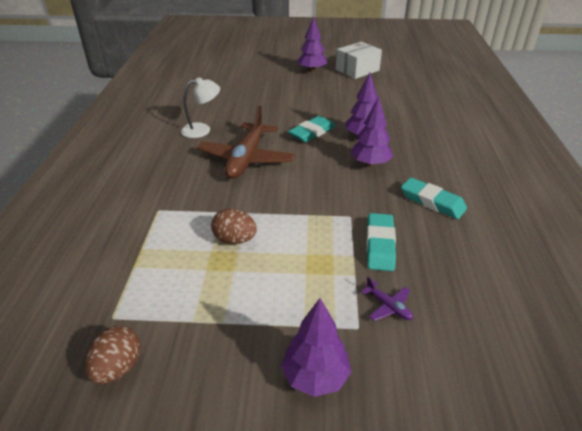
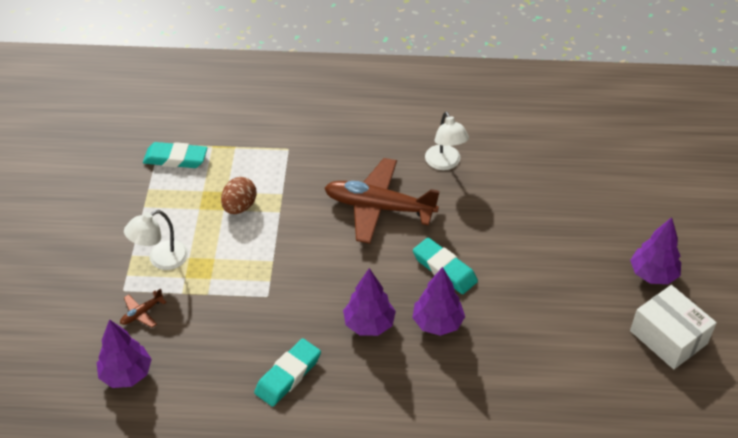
camera: 90 degrees right, 10 degrees up
(118, 368) = (114, 156): brown egg -> none
(309, 297) = (161, 259): none -> white lamp
(315, 376) = (84, 261): purple tree -> purple tree (126, 374)
(380, 245) = (220, 316): turquoise eraser -> turquoise eraser (175, 159)
(388, 306) = (142, 313): purple plane -> brown plane

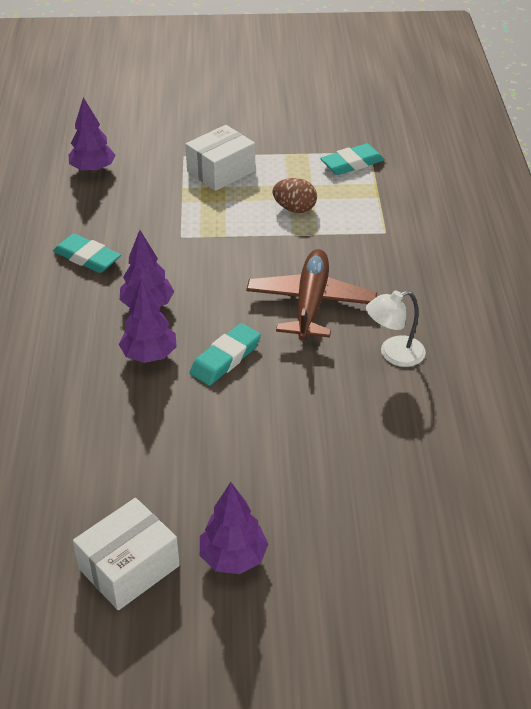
camera: 85 degrees right, 5 degrees down
(142, 313) = (158, 169): brown plane -> none
(161, 259) = (221, 171): white lamp -> white box
(175, 159) = (352, 163): turquoise eraser -> turquoise eraser turned 60 degrees clockwise

